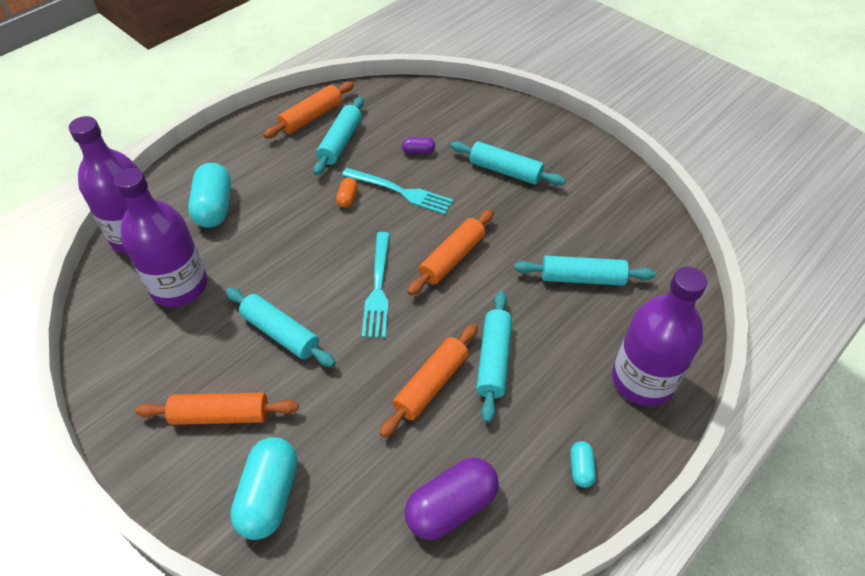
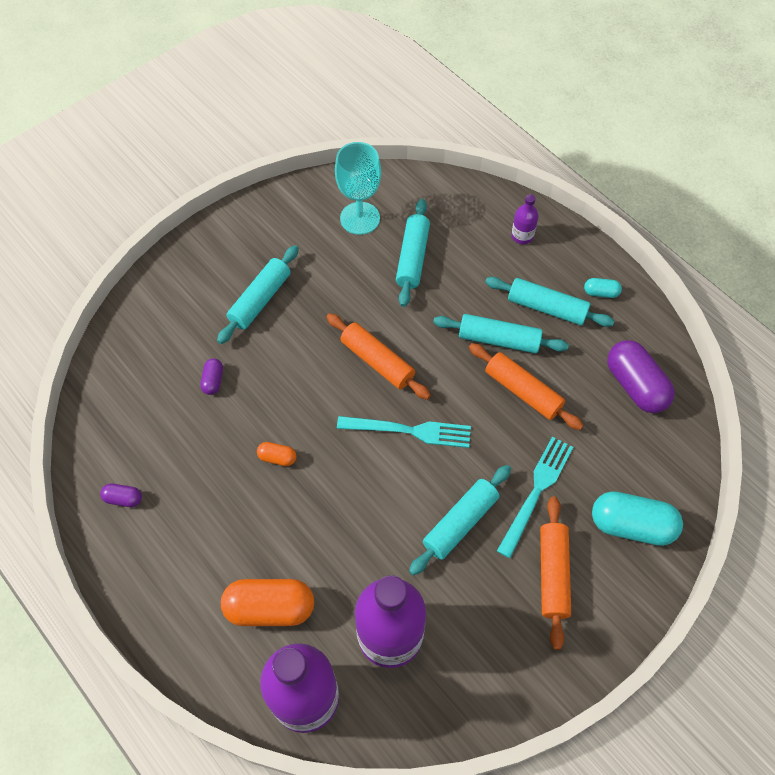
camera: 85 degrees left, 10 degrees up
(214, 207) = (270, 608): turquoise capsule -> orange capsule
(311, 117) = (123, 498): orange rolling pin -> purple capsule
(341, 142) = (179, 464): turquoise rolling pin -> turquoise rolling pin (547, 307)
(401, 192) = (276, 402): turquoise fork -> turquoise fork (536, 491)
(620, 232) = (360, 218): none -> turquoise goblet
(642, 380) = (522, 236): purple bottle -> purple bottle, size x0.43

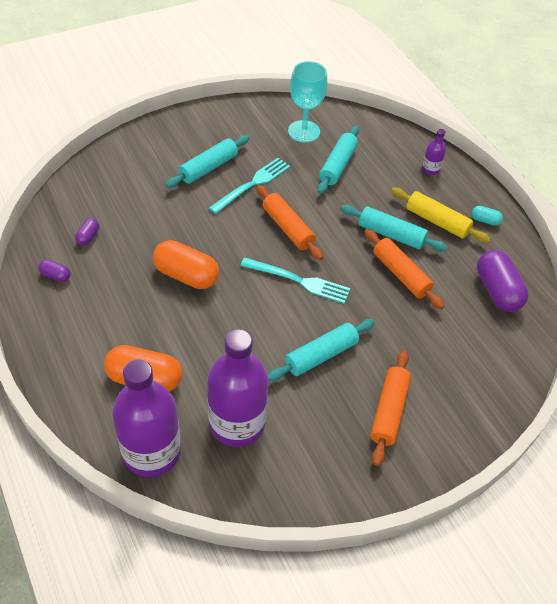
camera: 10 degrees right, 10 degrees down
(213, 381) = (154, 213): purple capsule -> purple capsule (88, 237)
(277, 457) = (186, 275): orange capsule -> orange capsule, size x2.10
(536, 491) = (392, 347): turquoise fork -> turquoise fork (253, 184)
(547, 307) = (437, 221): turquoise rolling pin -> yellow rolling pin
(631, 525) = (467, 391): turquoise capsule -> none

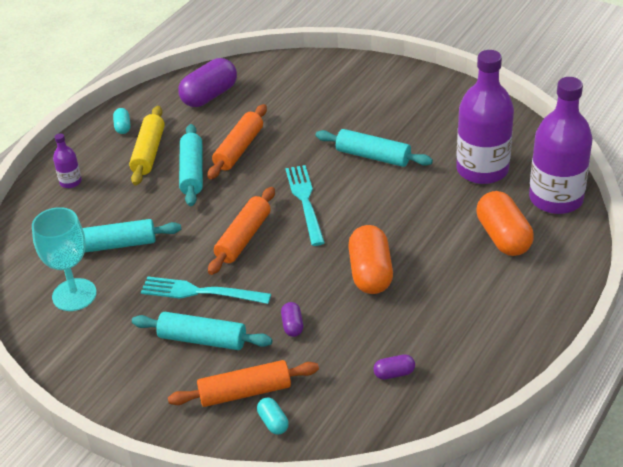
camera: 115 degrees left, 10 degrees down
(56, 276) = (466, 364): purple capsule -> purple capsule (292, 326)
(112, 168) = (273, 422): none -> turquoise capsule
(389, 411) = (388, 106): orange rolling pin -> orange rolling pin (245, 392)

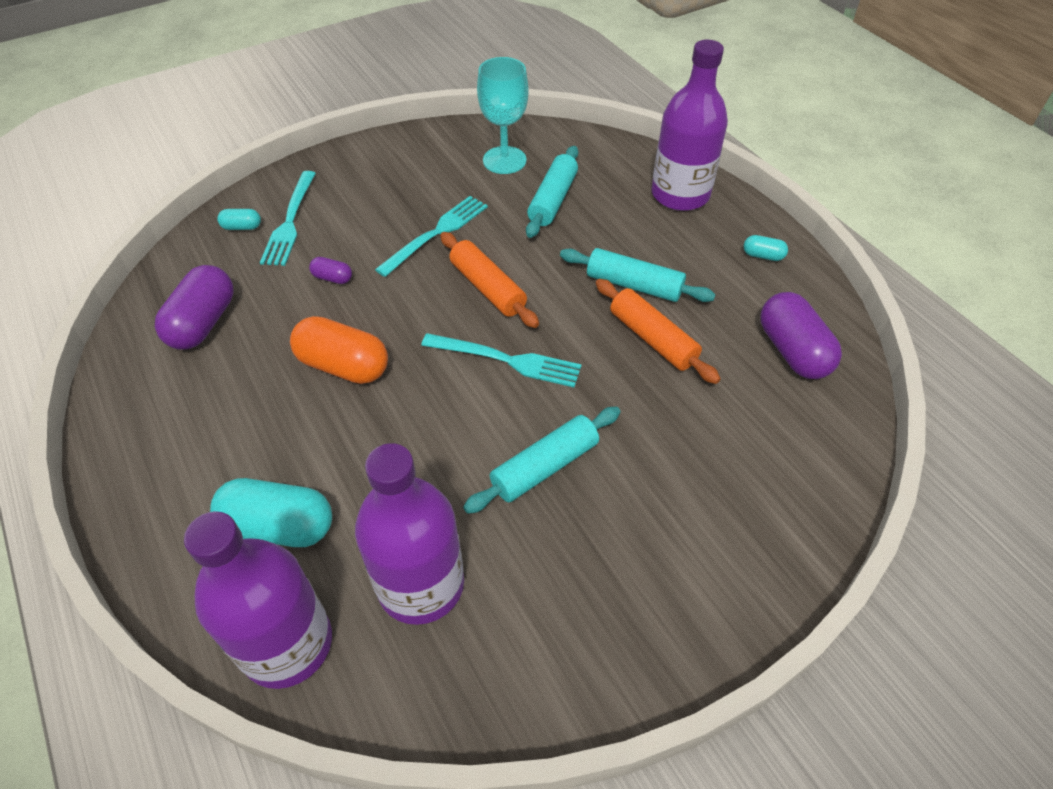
camera: 115 degrees right, 10 degrees up
(70, 182) = (680, 194): purple bottle -> purple bottle, size x2.30
(148, 152) = (696, 262): yellow rolling pin -> none
(202, 339) = (375, 217): turquoise rolling pin -> none
(245, 392) = (290, 222): orange rolling pin -> turquoise fork
(394, 373) = (203, 323): purple capsule -> purple capsule, size x2.10
(503, 237) = (279, 526): orange capsule -> turquoise capsule

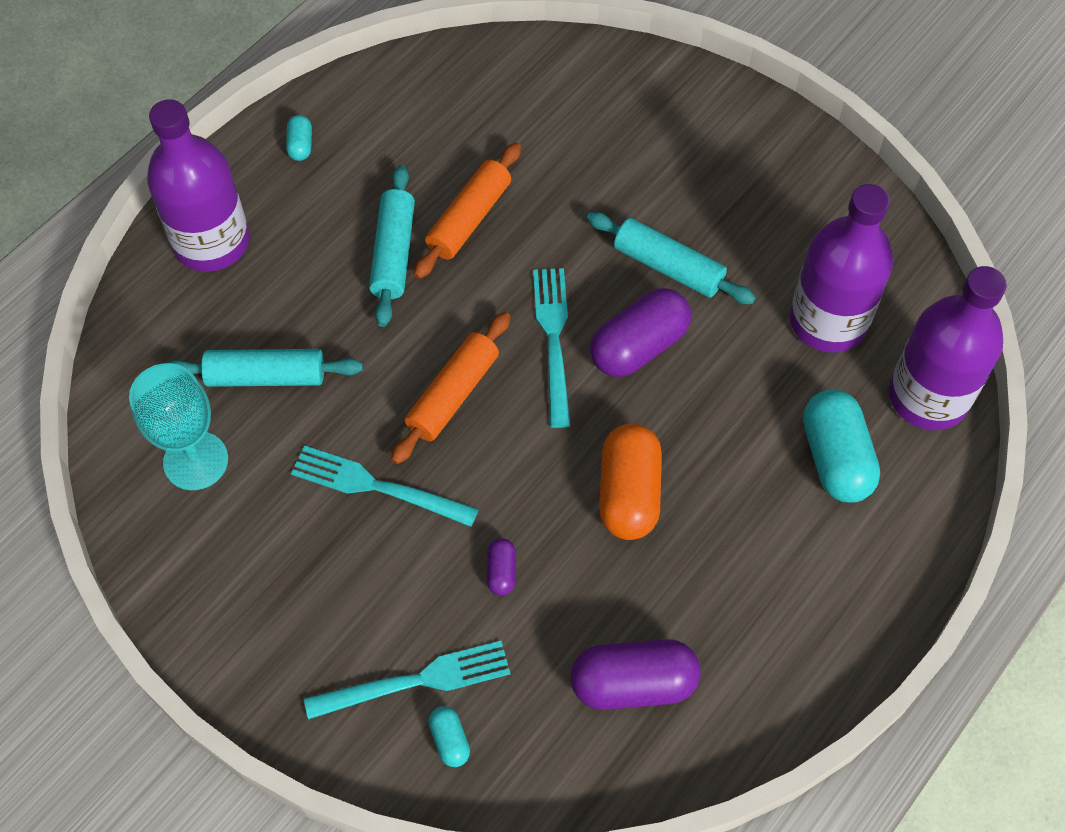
camera: 110 degrees left, 10 degrees up
(792, 351) = (438, 102): purple capsule -> purple capsule (638, 346)

